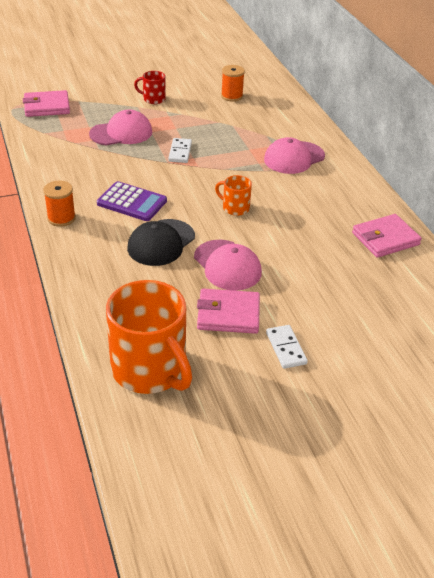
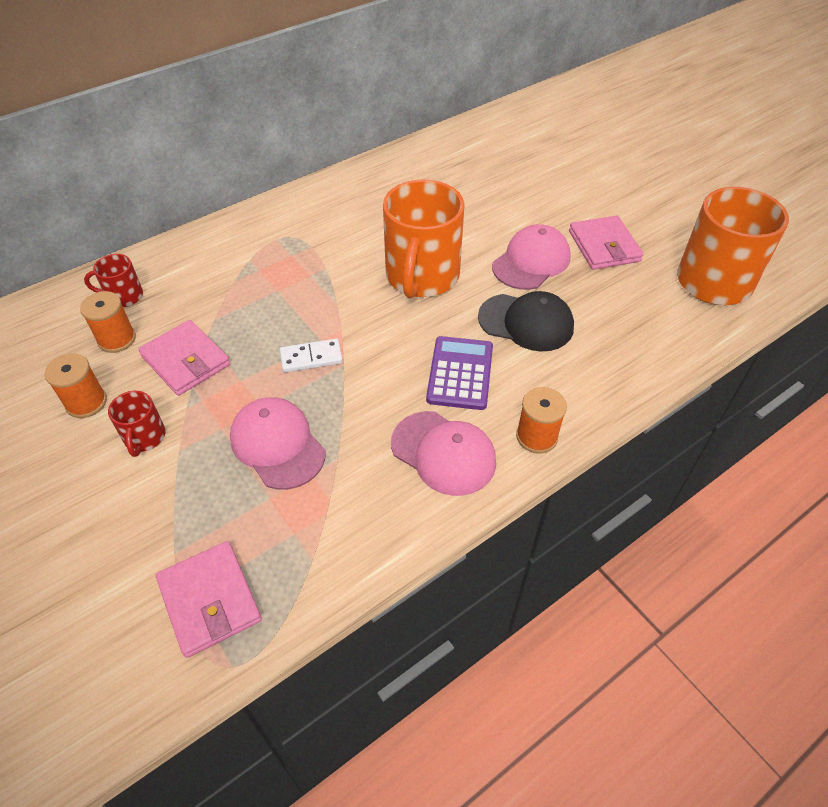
camera: 105 degrees left, 10 degrees up
(188, 86) = (86, 402): none -> orange spool
(235, 208) = (421, 276): orange mug -> orange mug, size x2.17
(268, 100) = (124, 296): none -> red mug
(285, 348) = (619, 205): white domino -> none
(294, 158) = (285, 247): pink cap -> pink cap (443, 453)
(385, 239) = (419, 166): pink wallet -> pink wallet (186, 361)

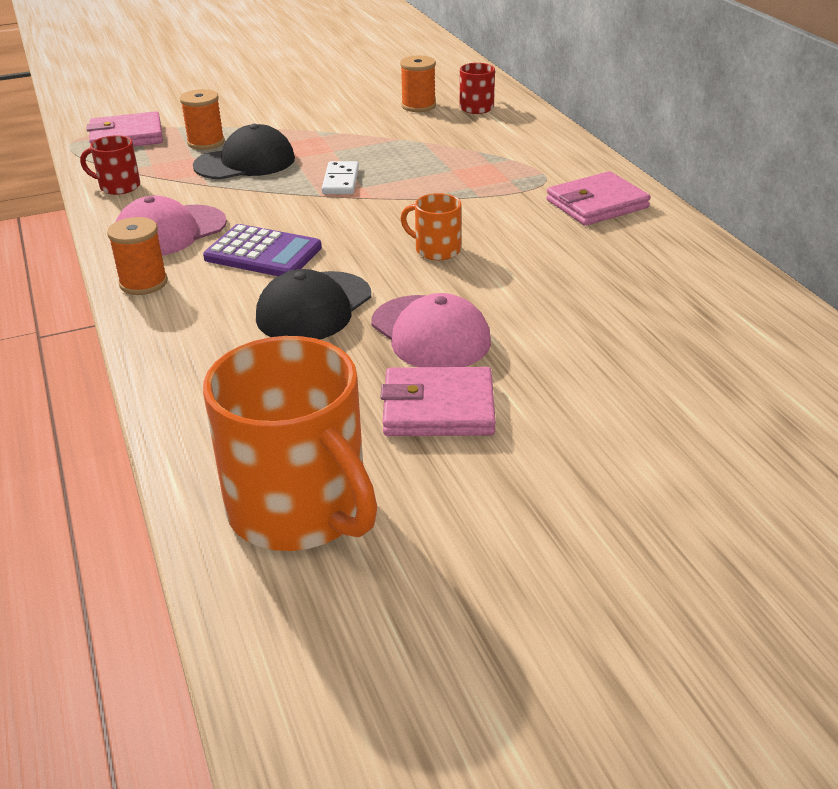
camera: 105 degrees right, 15 degrees down
(86, 402) = (349, 98): orange spool -> orange spool (206, 142)
(144, 437) = (295, 117): red mug -> red mug (118, 186)
(186, 361) = (373, 130): pink wallet -> pink wallet (597, 204)
(277, 444) = (245, 162): pink cap -> black cap
(421, 276) = (436, 250): orange mug -> orange mug, size x0.46

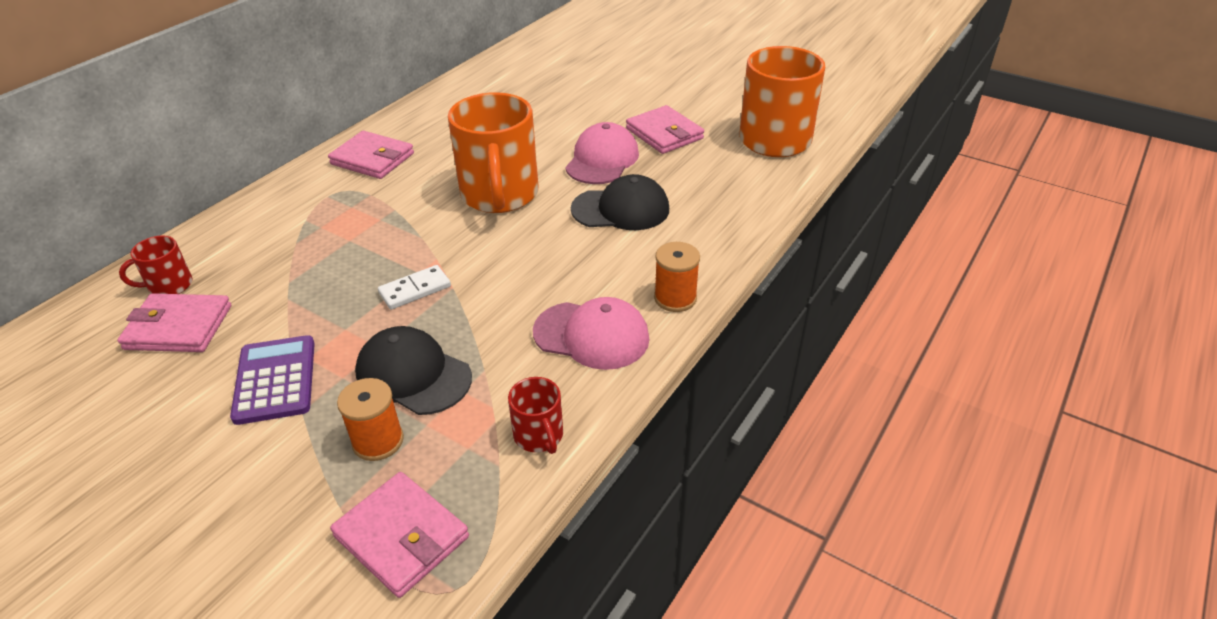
camera: 125 degrees left, 5 degrees up
(263, 253) = (576, 265): purple calculator -> purple calculator (275, 380)
(418, 106) = (178, 327): orange spool -> pink wallet
(436, 250) = (499, 195): orange mug -> orange mug, size x2.17

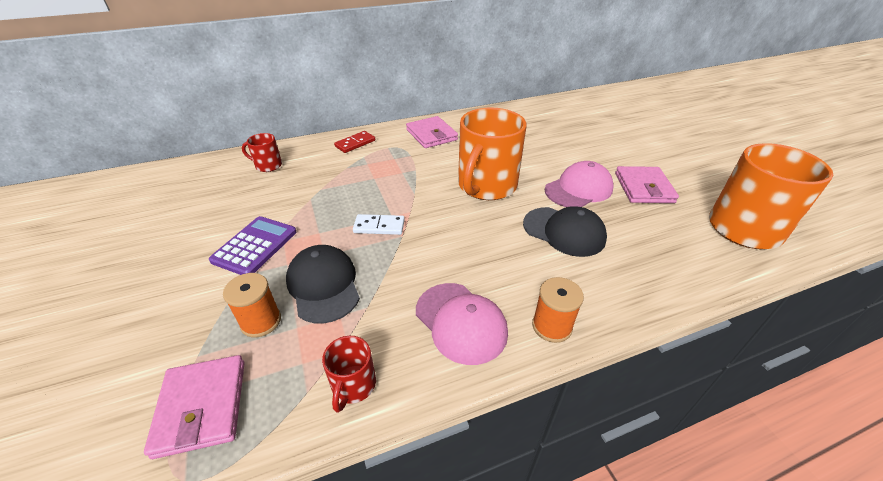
camera: 35 degrees right, 0 degrees up
(178, 327) = (248, 190): pink wallet -> none
(273, 208) = (355, 143): none -> red domino

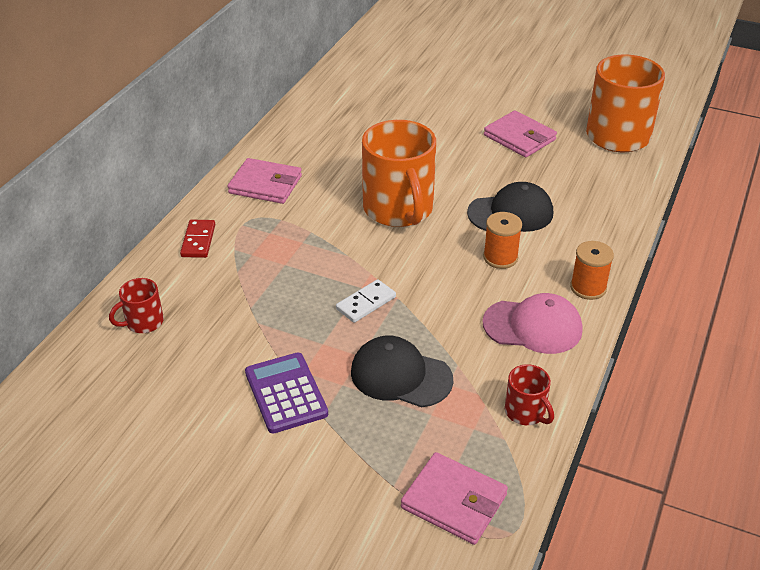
camera: 45 degrees left, 0 degrees up
(261, 321) = (398, 432): orange spool -> orange spool (500, 257)
(578, 189) = (475, 167): pink cap -> none

